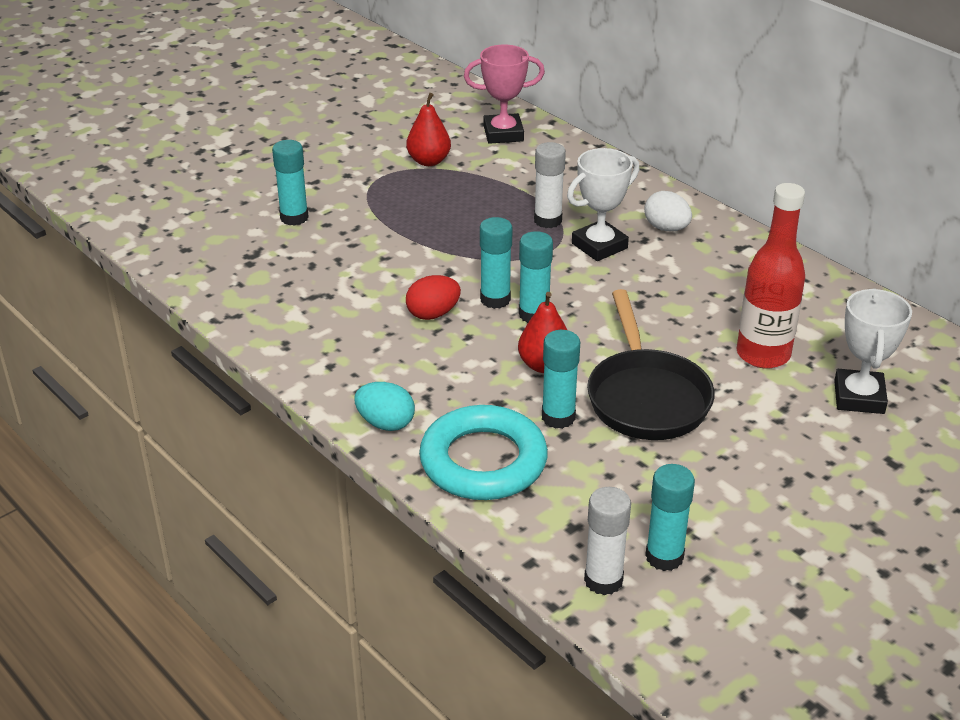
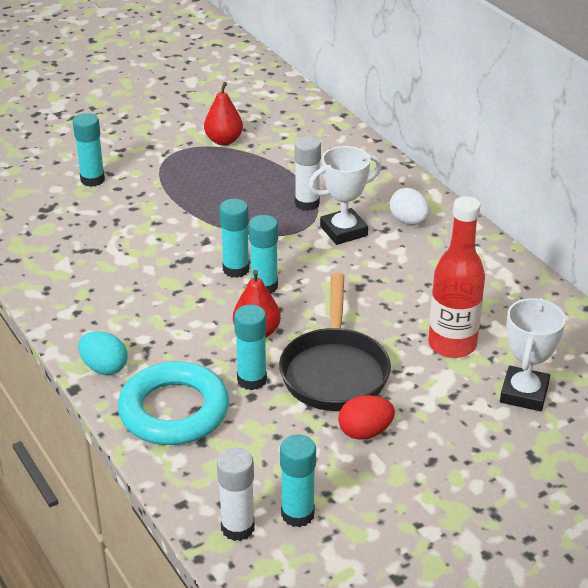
camera: 10 degrees right, 0 degrees up
(433, 314) = (178, 276): red egg -> red egg (365, 432)
(503, 134) = (297, 122): pink trophy -> none

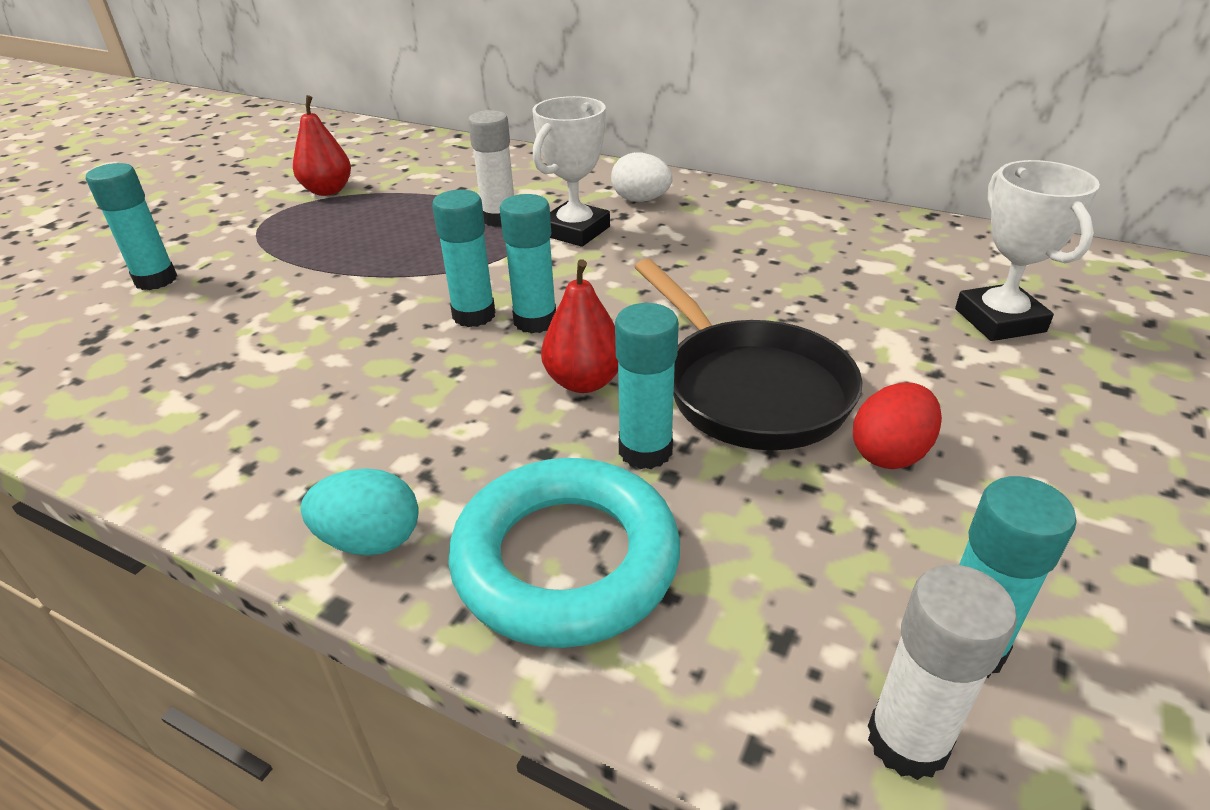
camera: 30 degrees left, 0 degrees up
(452, 345) = (849, 300): red bottle -> none

